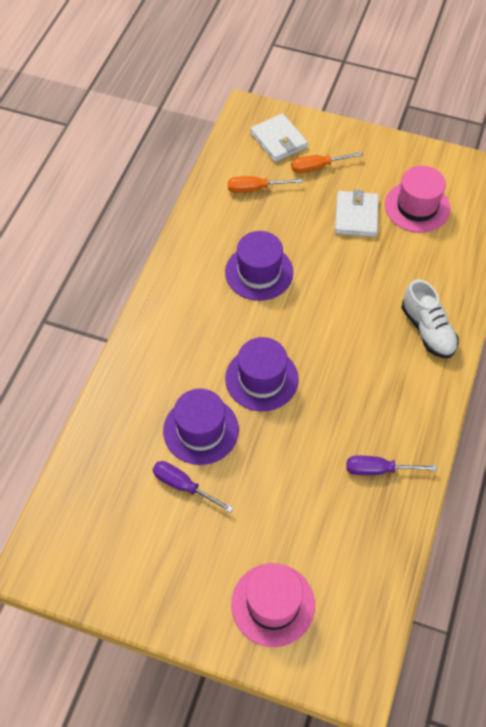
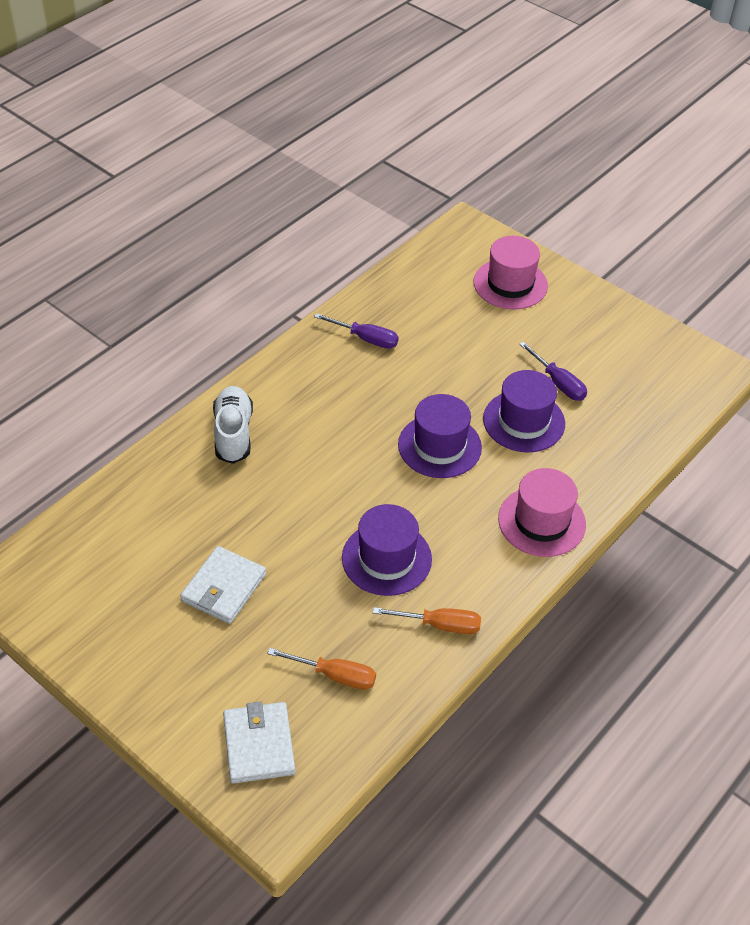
camera: 160 degrees left, 10 degrees down
(317, 167) = (230, 678): orange screwdriver -> orange screwdriver (440, 625)
(417, 207) = (138, 572): pink hat -> pink hat (541, 521)

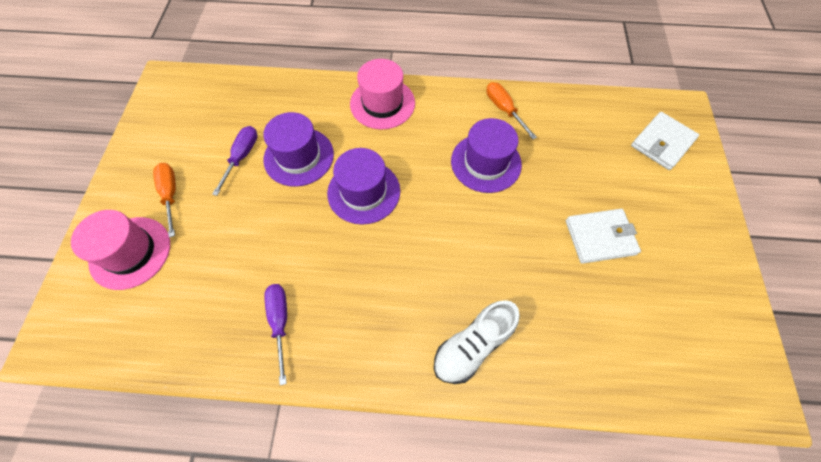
camera: 125 degrees left, 15 degrees up
(335, 675) = (586, 136): orange screwdriver -> orange screwdriver (170, 194)

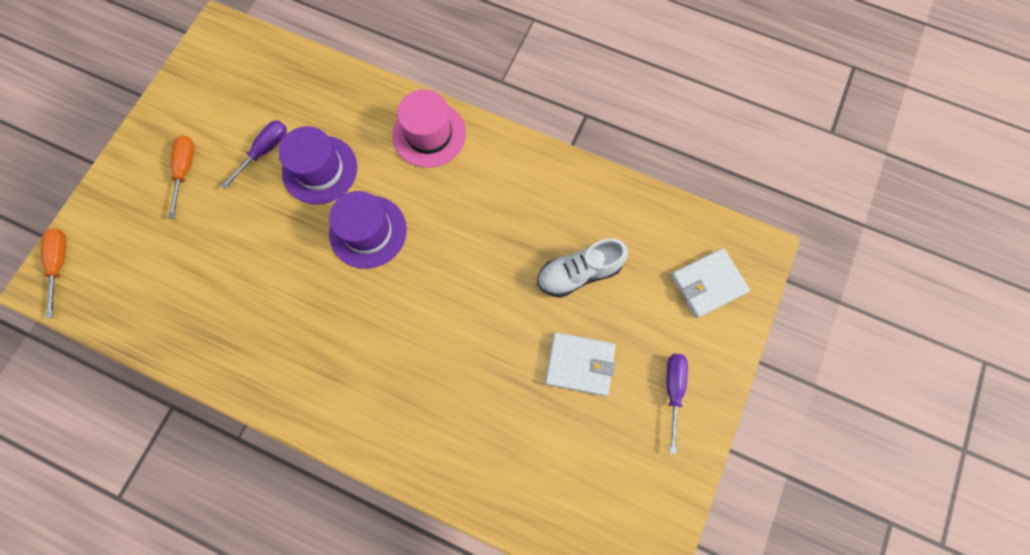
camera: 20 degrees right, 10 degrees up
(130, 252) = (132, 219): pink hat -> none
(280, 322) = (241, 336): purple screwdriver -> purple screwdriver (673, 390)
(472, 345) = (403, 423): white shoe -> white shoe (579, 273)
(486, 163) = (505, 241): purple hat -> none
(504, 109) = (555, 185): orange screwdriver -> orange screwdriver (60, 264)

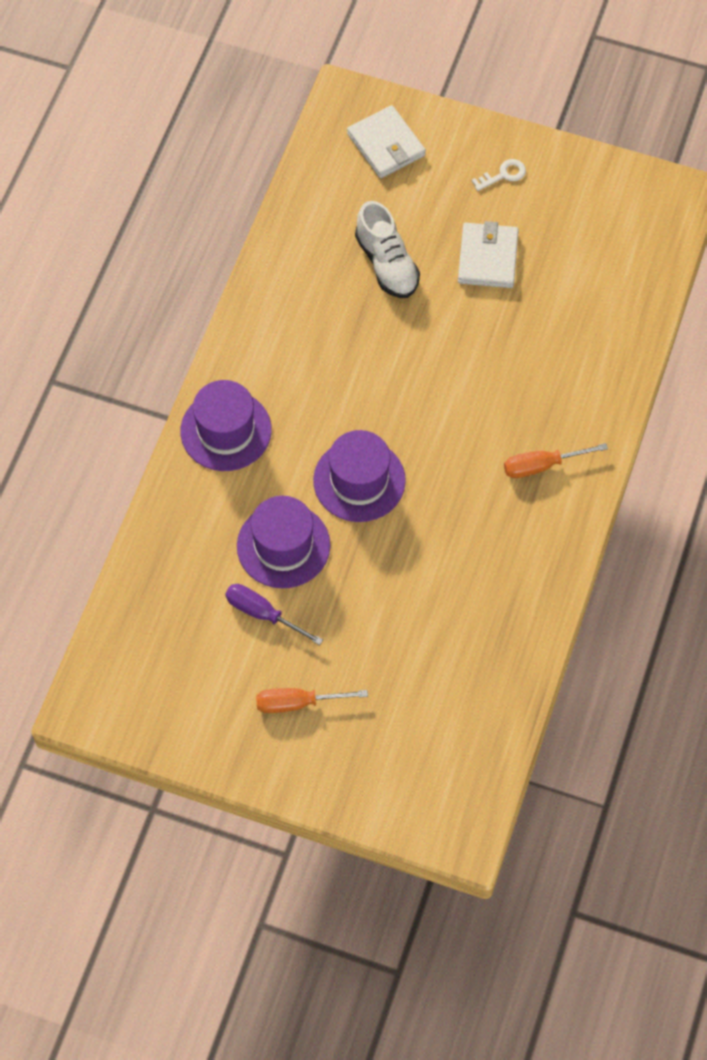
camera: 95 degrees left, 10 degrees down
(60, 264) = (436, 822): orange screwdriver -> orange screwdriver (541, 466)
(429, 134) = (226, 430): pink hat -> purple hat
(673, 390) = (503, 175): purple screwdriver -> white key

